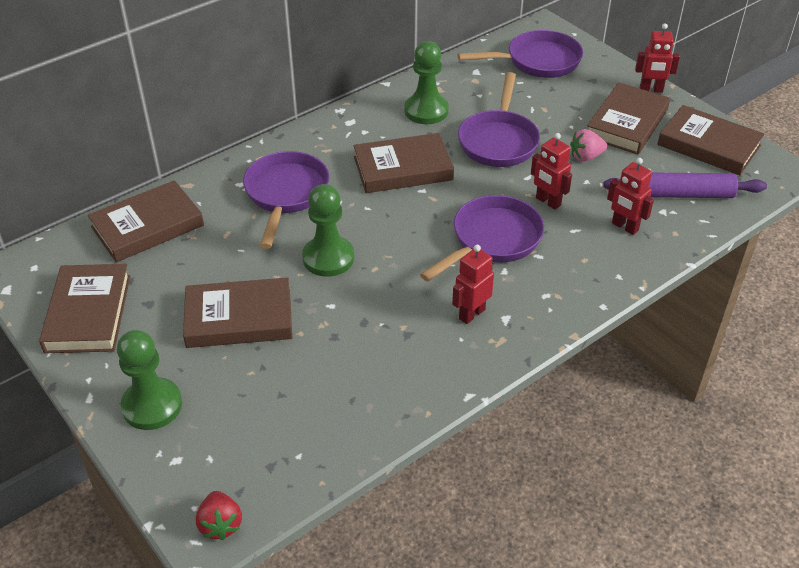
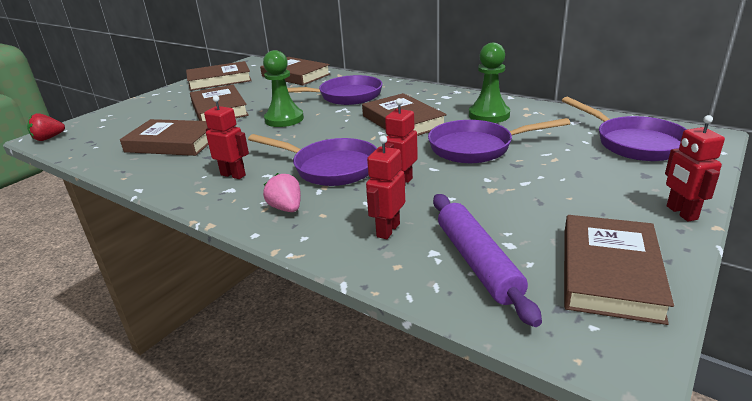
camera: 75 degrees right, 15 degrees down
(152, 405) = (146, 106): green pawn -> none
(586, 157) = (493, 191): pink strawberry -> pink strawberry (286, 208)
(627, 123) = (585, 206): brown book -> brown book (173, 143)

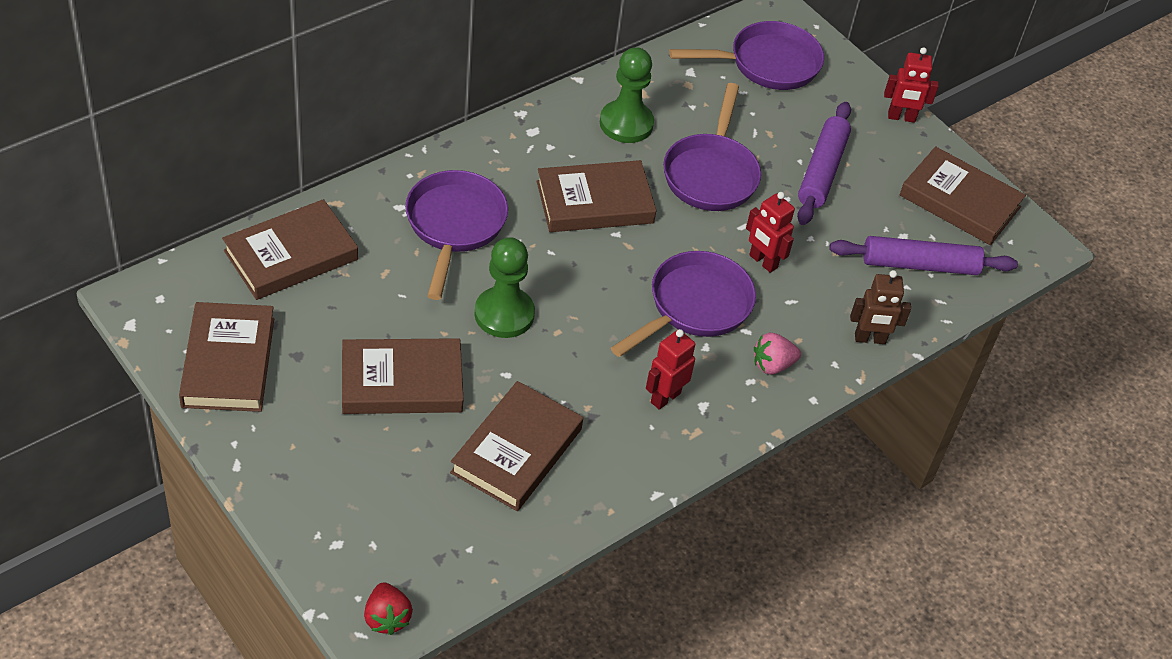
camera: 80 degrees left, 20 degrees up
(347, 250) = (870, 339): none -> brown robot
(387, 230) = (848, 302): red robot -> none
(542, 187) = (822, 171): none -> purple rolling pin

